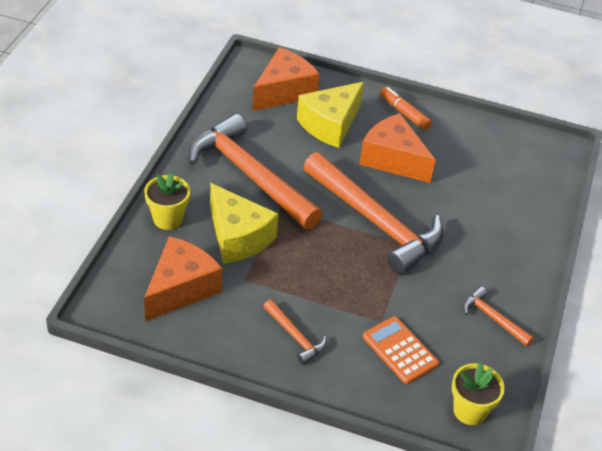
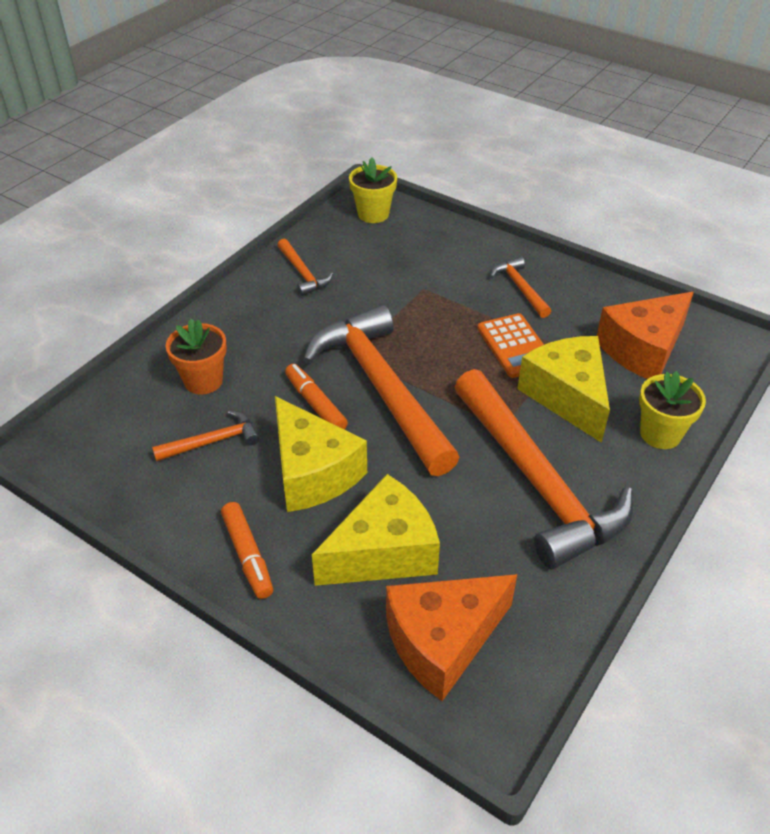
camera: 160 degrees left, 0 degrees up
(393, 159) = (312, 472): orange cheese -> yellow cheese
(400, 350) = (415, 262): orange calculator -> orange calculator (515, 346)
(415, 203) = (315, 404): none -> orange marker
(466, 168) = (212, 441): none -> orange hammer
(503, 207) = (203, 381): none -> orange flower pot

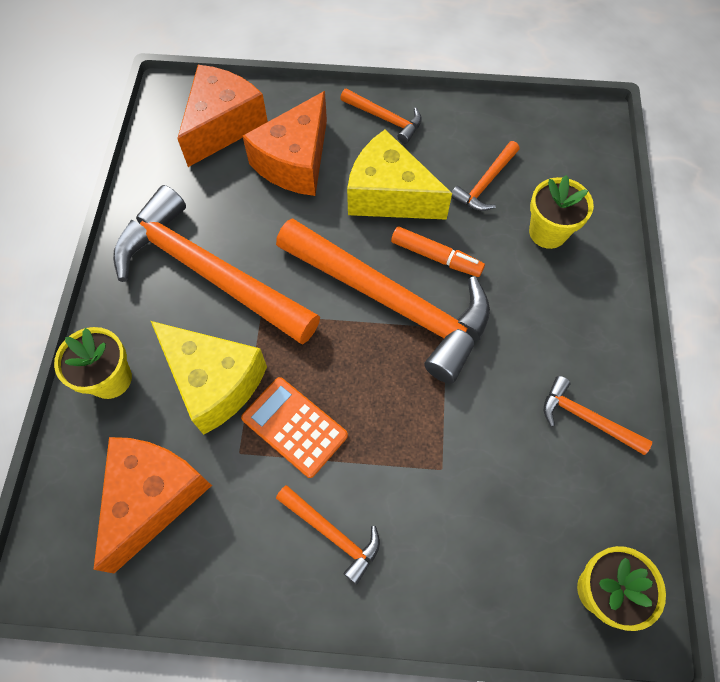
camera: 150 degrees right, 20 degrees up
(203, 381) = (548, 232): orange flower pot -> yellow flower pot
(248, 555) = (385, 119): orange marker -> orange hammer
(383, 552) = (295, 162): yellow cheese -> orange cheese

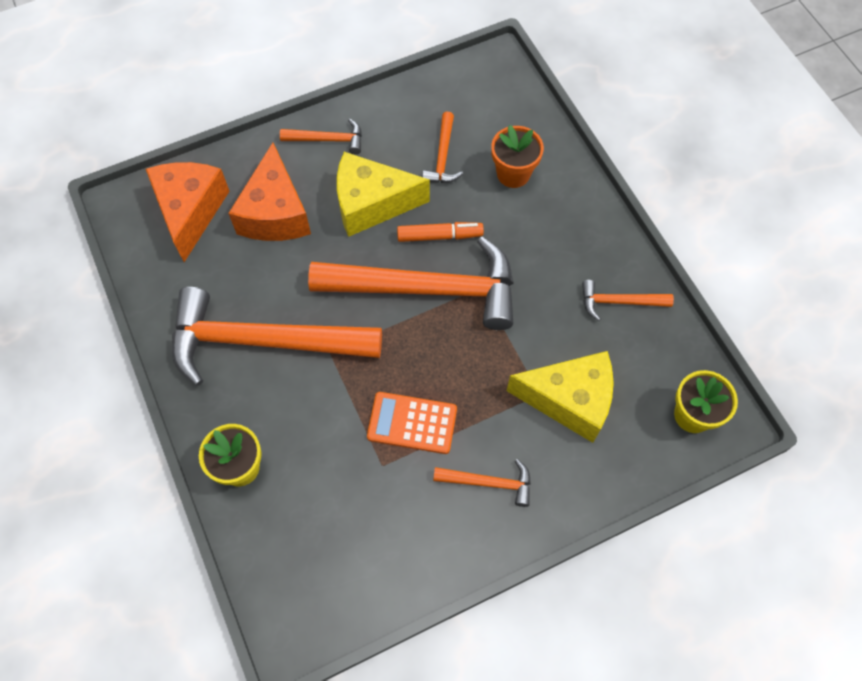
camera: 30 degrees left, 0 degrees up
(153, 497) = (337, 534): orange cheese -> none
(214, 382) = (327, 424): yellow cheese -> yellow cheese (569, 400)
(548, 232) = (513, 174): yellow flower pot -> orange flower pot

